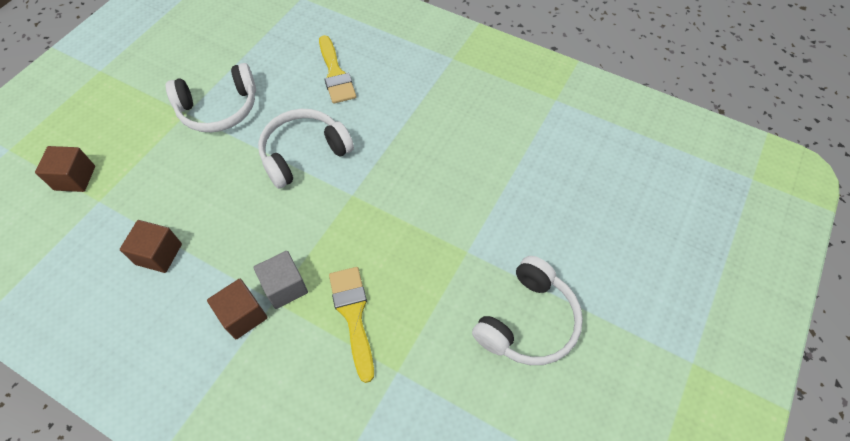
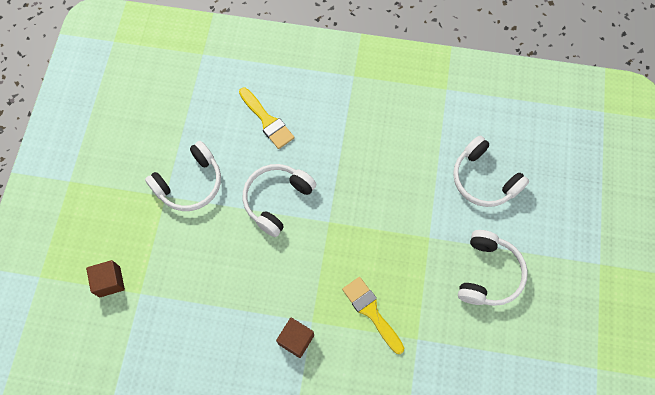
camera: 20 degrees left, 10 degrees up
(159, 254) = (211, 317): brown cube -> none
(285, 287) = (315, 309): grey cube -> none
(565, 207) = (484, 179): none -> white headphones

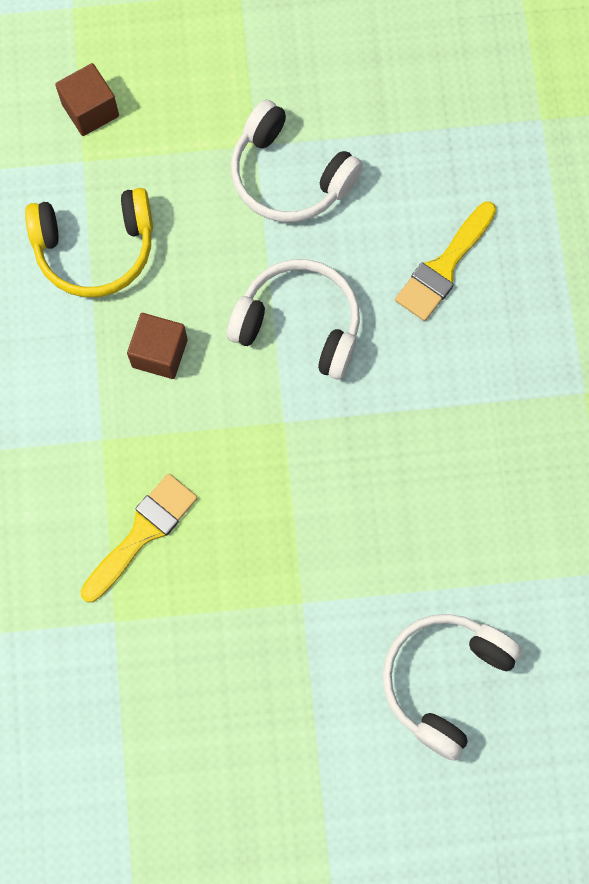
camera: 75 degrees right, 5 degrees up
(196, 299) = (95, 248): none -> yellow headphones
(296, 339) = (66, 422): brown cube -> brown cube (159, 353)
(488, 273) = (262, 723): white headphones -> none

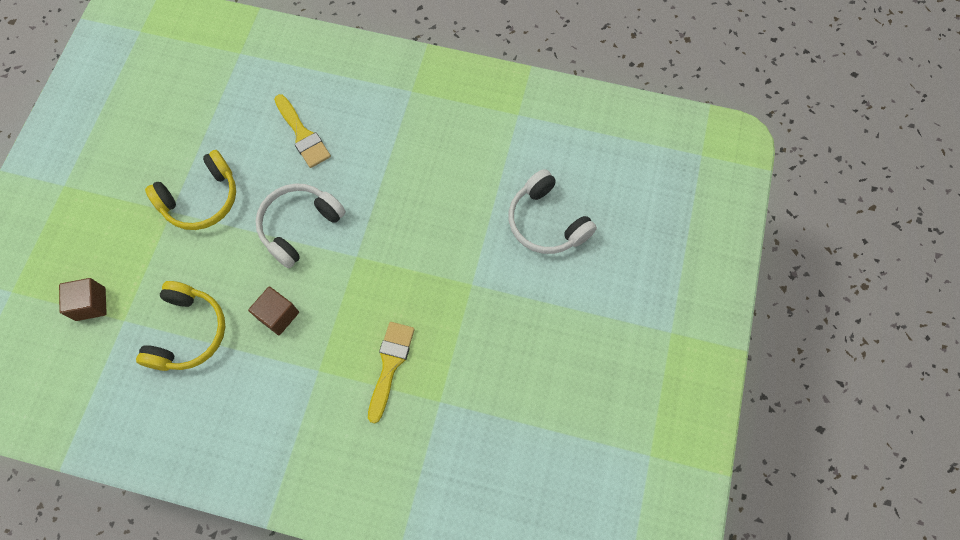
camera: 70 degrees left, 5 degrees down
(142, 533) = (390, 365): yellow brush -> yellow brush turned 45 degrees clockwise
(289, 176) = (201, 199): white headphones -> yellow headphones

